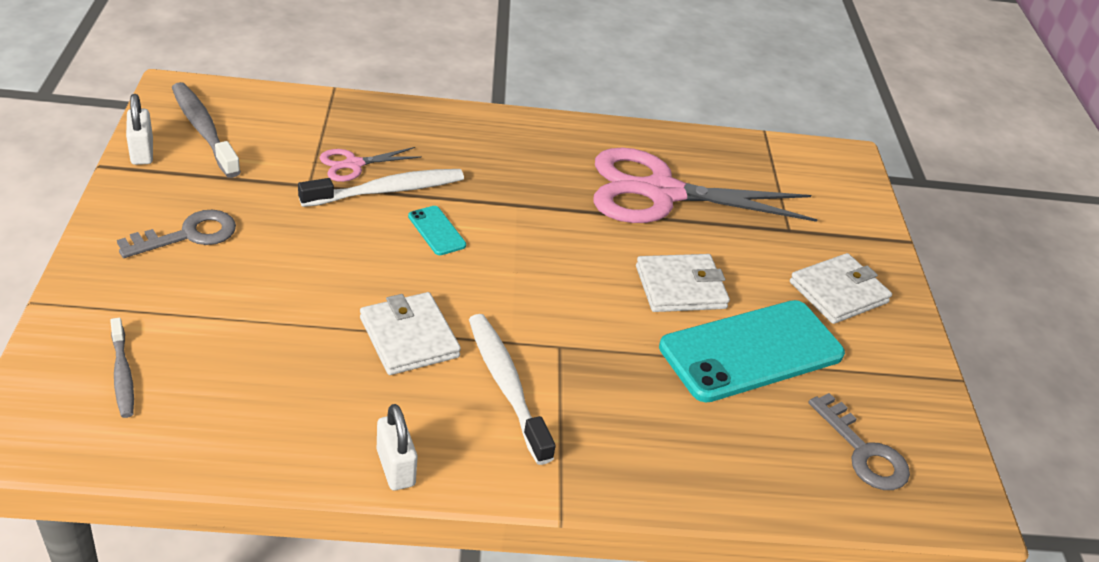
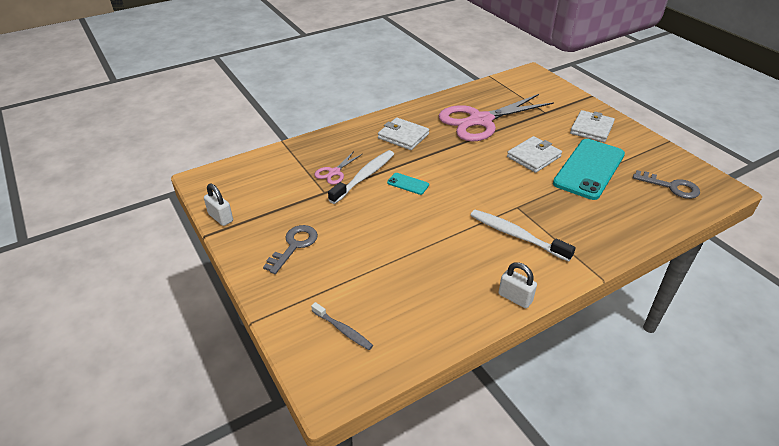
camera: 25 degrees left, 0 degrees up
(203, 129) = (240, 191): grey toothbrush -> none
(409, 337) = (452, 237): white wallet -> white wallet (403, 136)

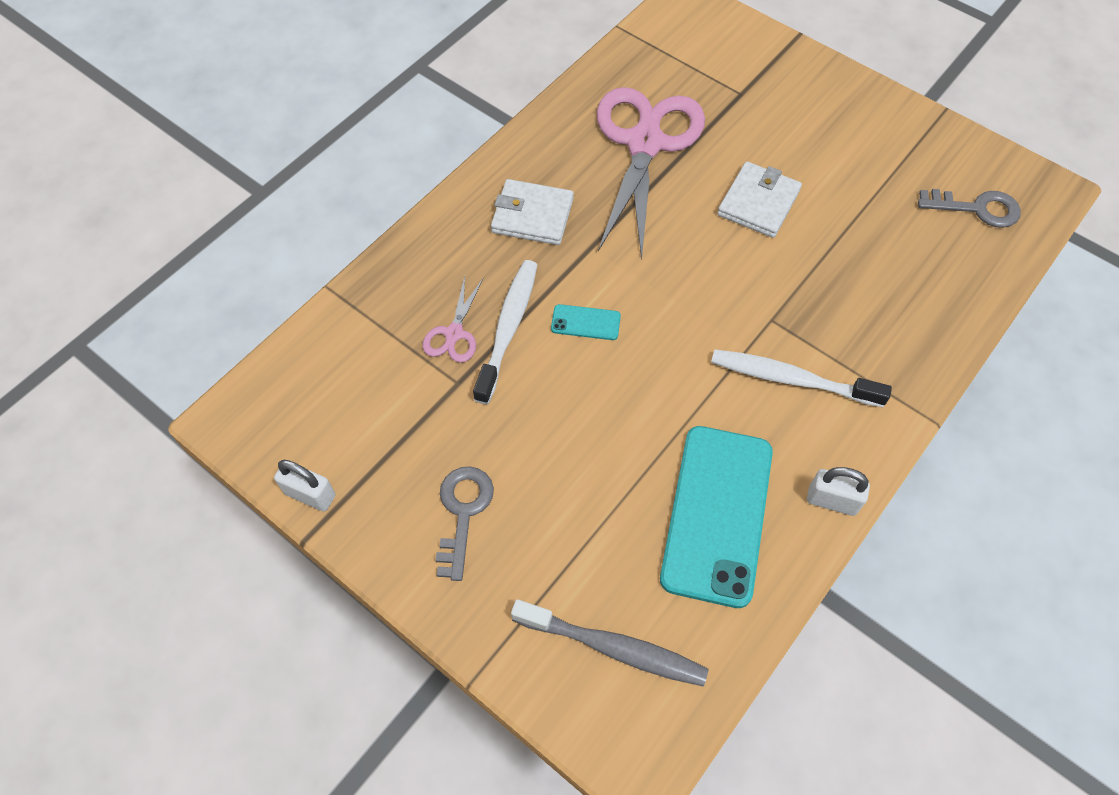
camera: 20 degrees left, 20 degrees up
(343, 330) = (614, 648): grey toothbrush -> grey toothbrush, size x1.66
(480, 121) = (645, 143): pink scissors -> pink scissors turned 150 degrees clockwise
(589, 169) = (849, 205): turquoise phone -> turquoise phone (717, 514)
(591, 128) = (824, 113): white wallet -> none

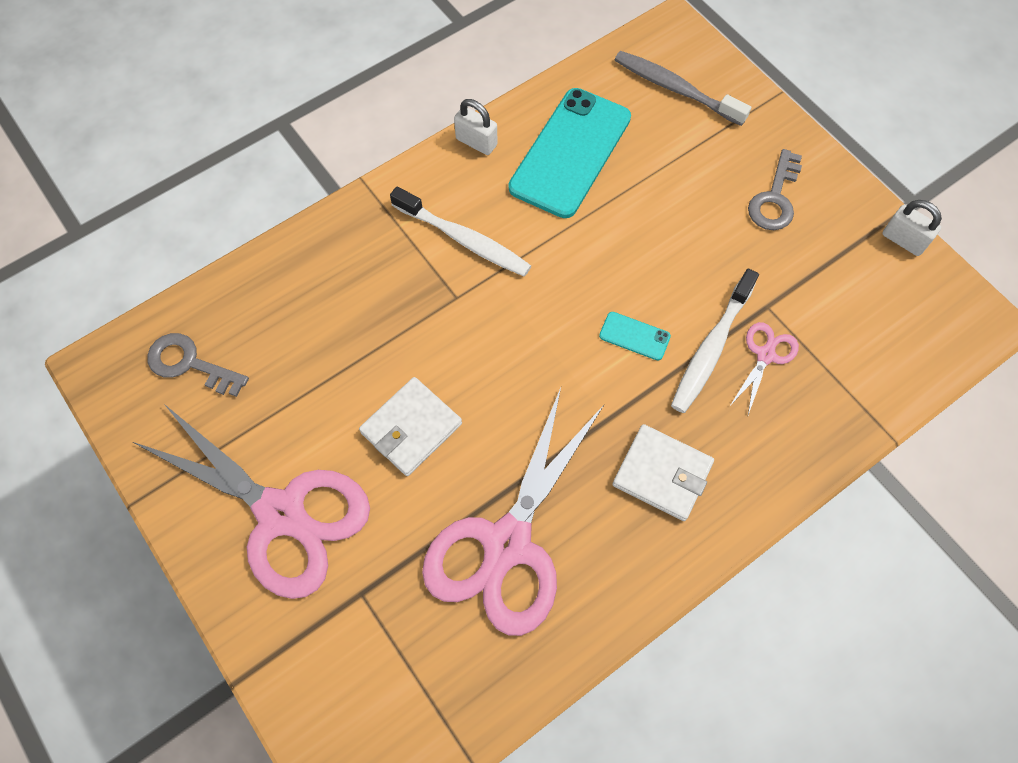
camera: 165 degrees left, 5 degrees up
(828, 125) = (282, 513): none -> pink scissors

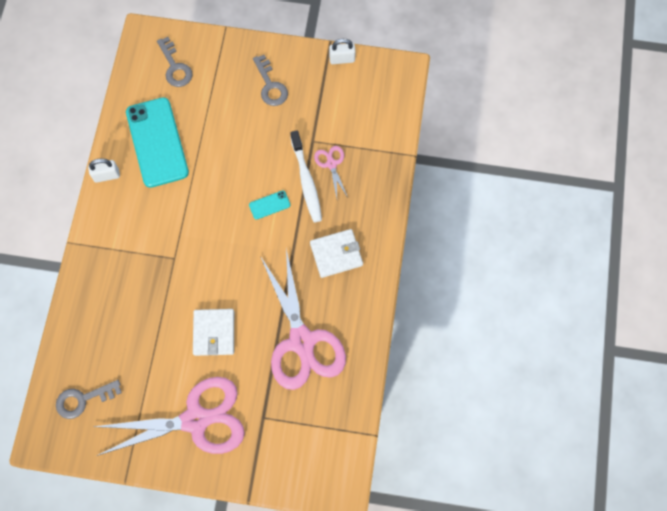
camera: 45 degrees left, 5 degrees up
(464, 240) = (150, 228): white toothbrush -> none
(675, 89) = (175, 67): grey toothbrush -> grey key

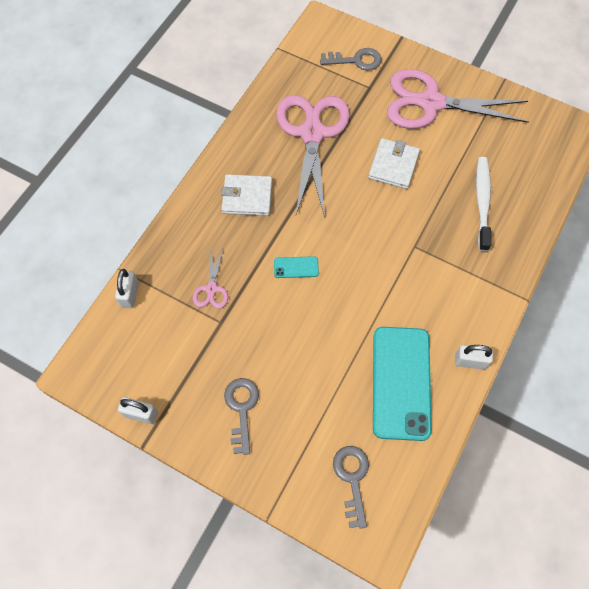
camera: 160 degrees left, 5 degrees down
(83, 399) = (533, 149): grey key -> grey key (356, 60)
(306, 181) = (246, 279): white toothbrush -> white toothbrush (482, 202)
(394, 138) = (130, 294): none -> white padlock

